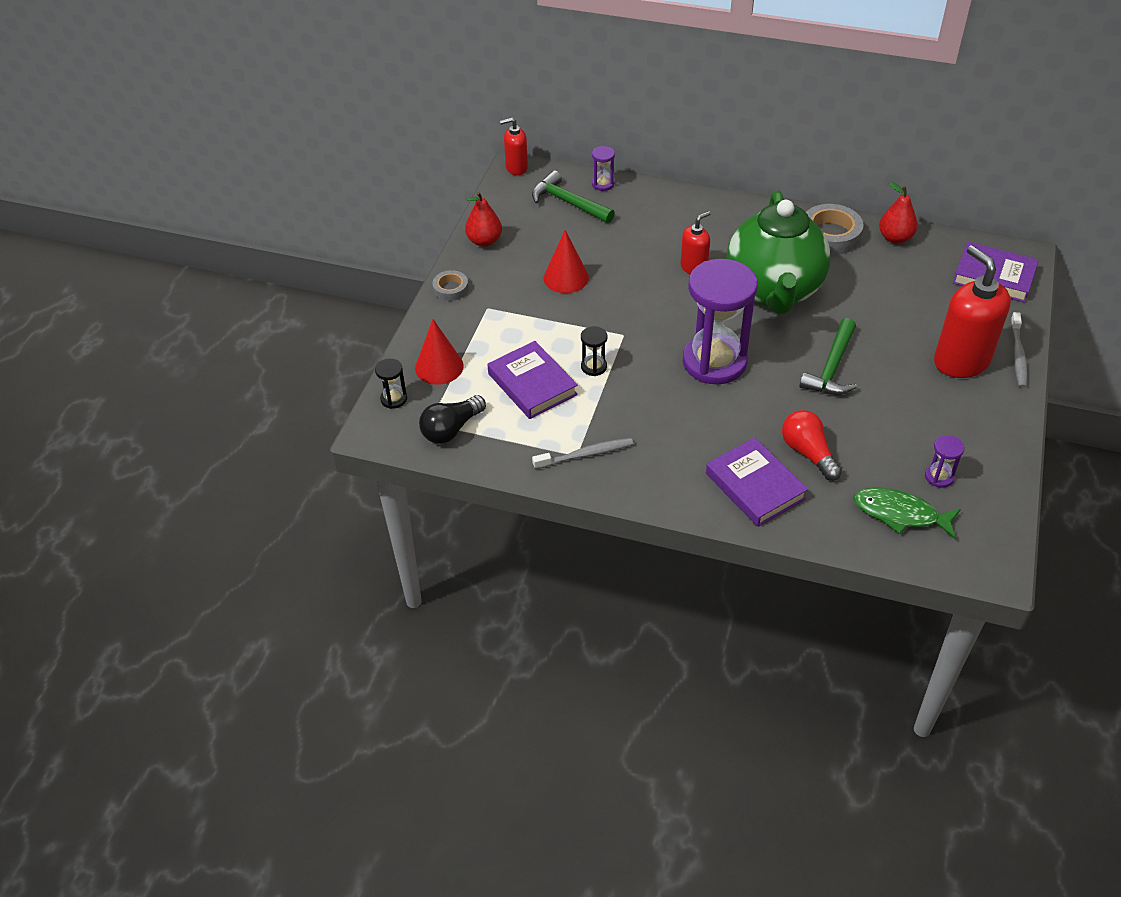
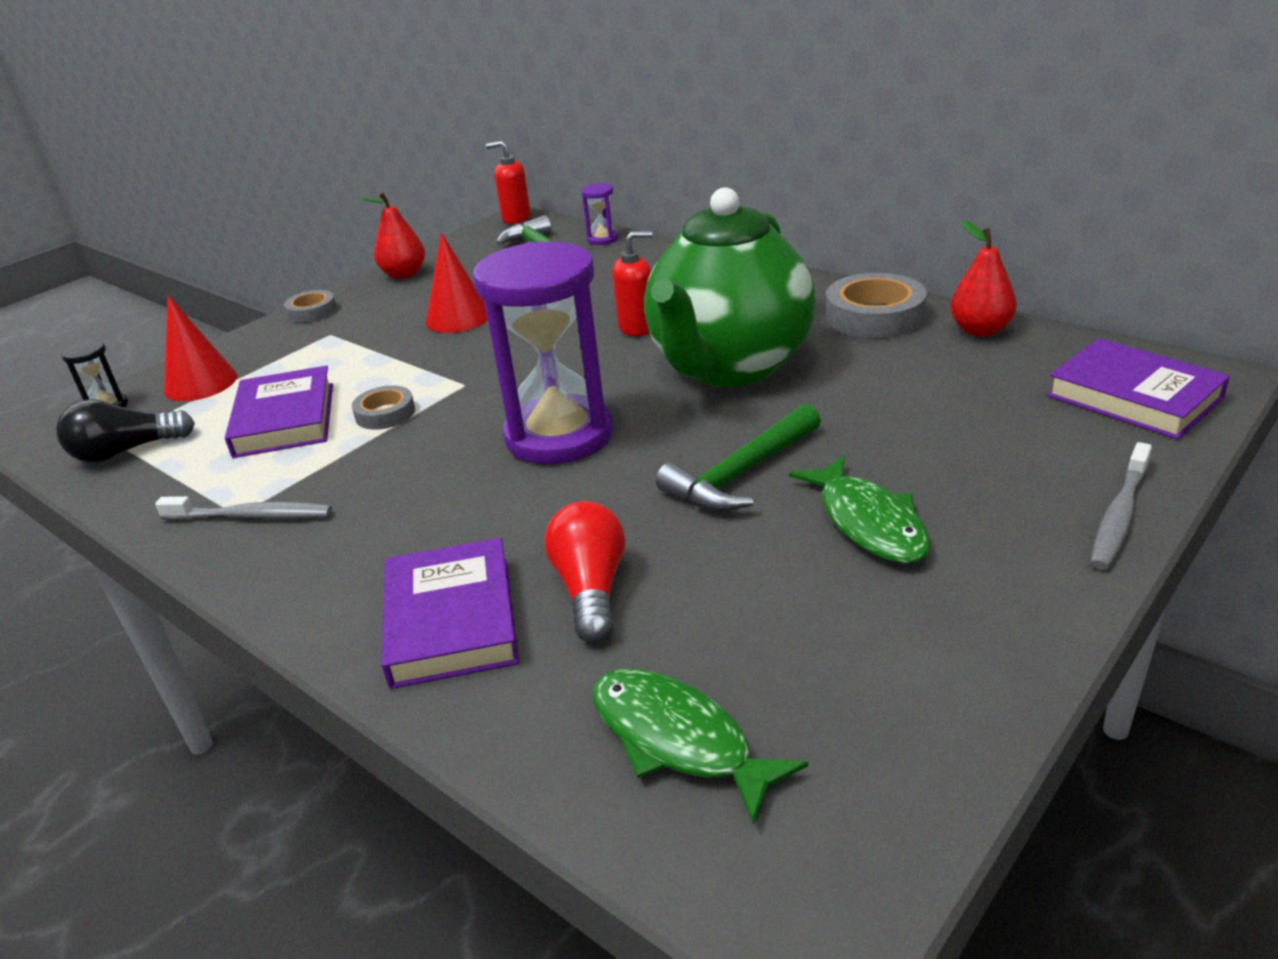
camera: 25 degrees right, 15 degrees down
(594, 367) = (385, 413): black hourglass -> grey tape
(911, 384) = (868, 522): none -> green fish
(939, 477) = (813, 689): purple hourglass -> none
(961, 361) = (992, 505): red soap dispenser -> none

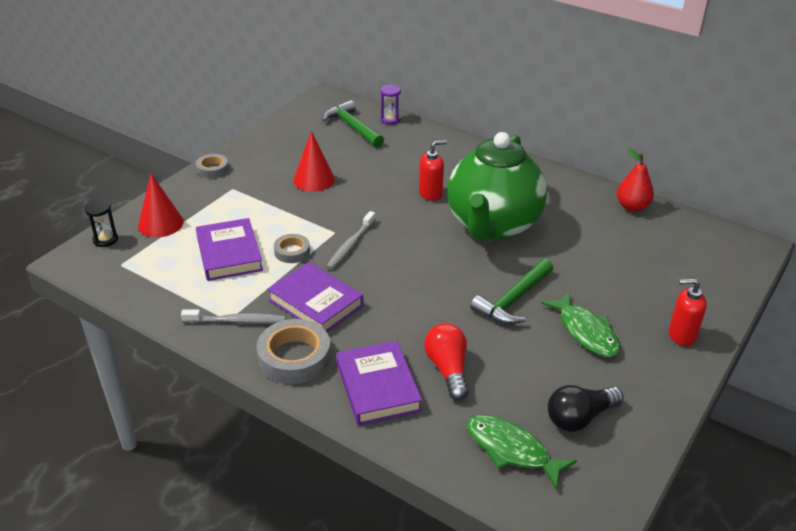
camera: 10 degrees left, 5 degrees up
(126, 451) = (135, 273): black light bulb -> black light bulb (579, 418)
(404, 274) = (264, 141): red pear -> none
(516, 218) = (326, 96): red soap dispenser -> red soap dispenser (681, 335)
(559, 435) = (403, 271): purple hourglass -> none
(874, 316) = (571, 193): grey tape -> grey tape (294, 357)
(1119, 515) = (710, 330): grey toothbrush -> grey toothbrush (350, 245)
(1134, 397) = (716, 257): purple book -> purple book (315, 302)

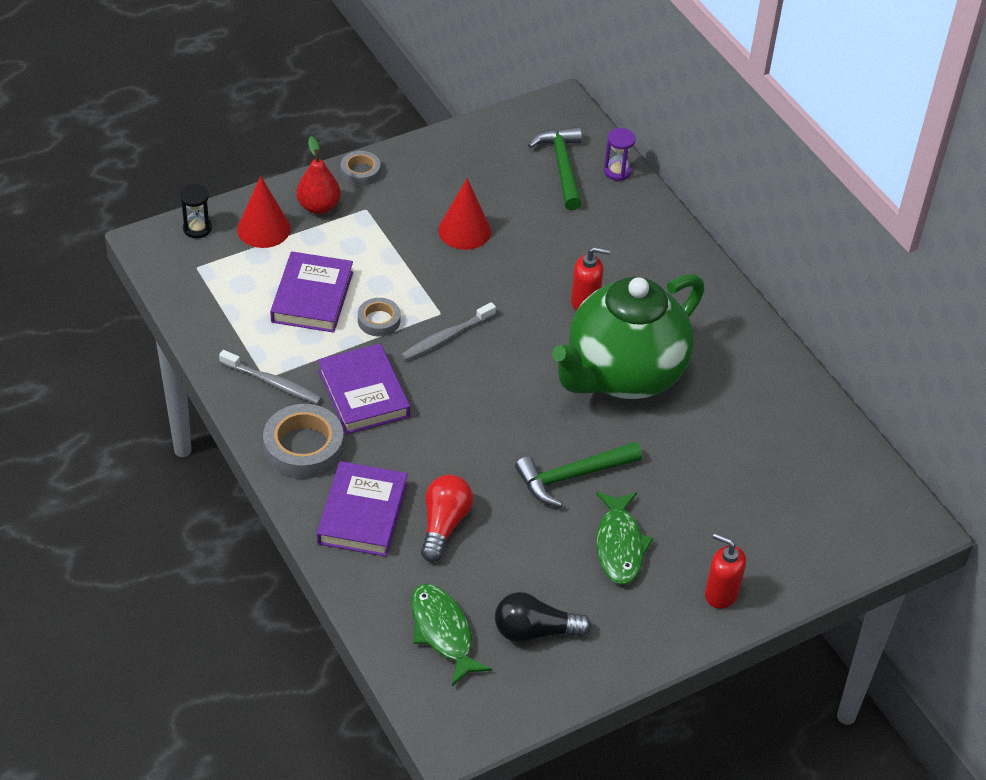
camera: 25 degrees right, 10 degrees up
(632, 207) = (814, 415): red pear -> red pear (318, 206)

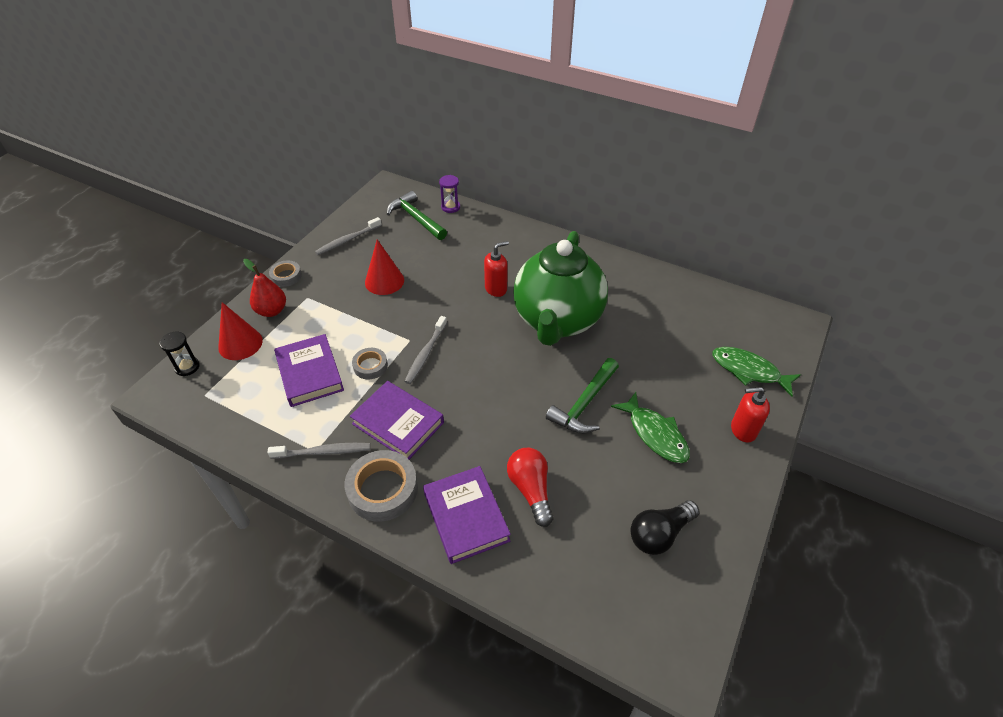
camera: 30 degrees left, 0 degrees up
(443, 632) = (600, 578): green fish -> green fish (749, 371)
(459, 158) = (347, 240): none -> grey toothbrush

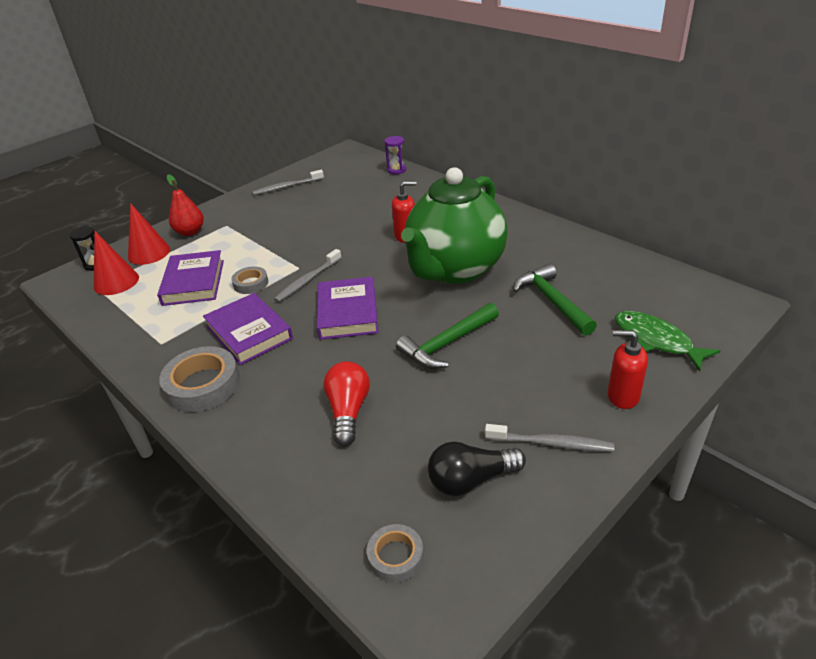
camera: 20 degrees right, 10 degrees down
(286, 276) = (218, 208): grey tape -> grey tape (395, 556)
(323, 452) = (168, 345): grey toothbrush -> grey toothbrush (551, 443)
(384, 281) = (302, 220): red cone -> red cone (116, 282)
(416, 218) = (359, 176): green hammer -> green hammer (552, 301)
(466, 517) = (269, 423): purple book -> purple book (348, 312)
(655, 434) = (513, 383): green fish -> none

